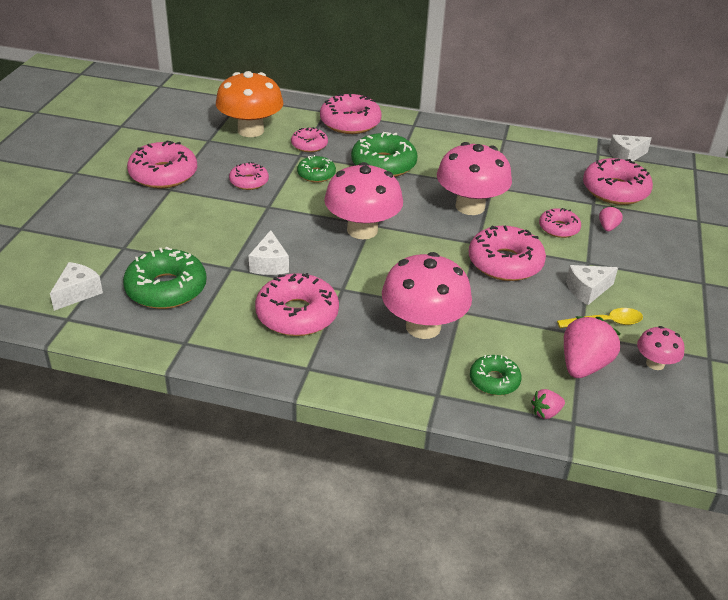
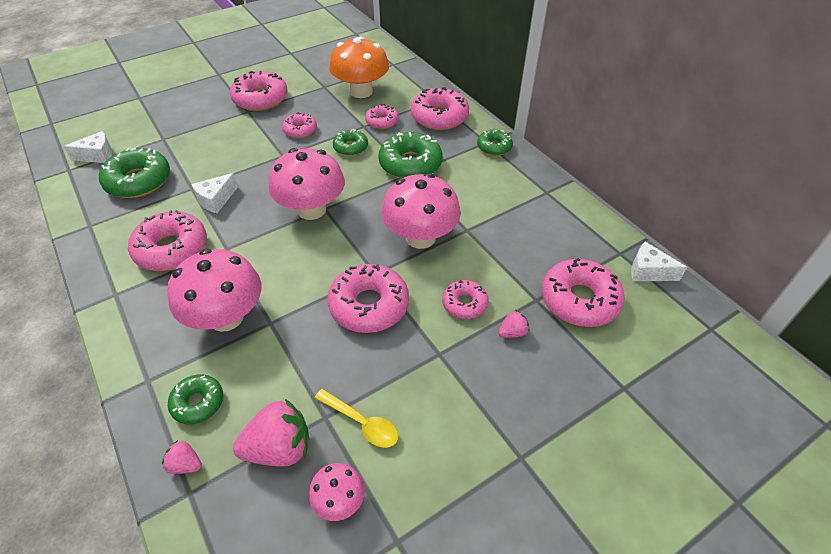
camera: 45 degrees right, 10 degrees up
(425, 126) = (494, 147): none -> green donut
(587, 290) = (396, 380): white cheese -> none

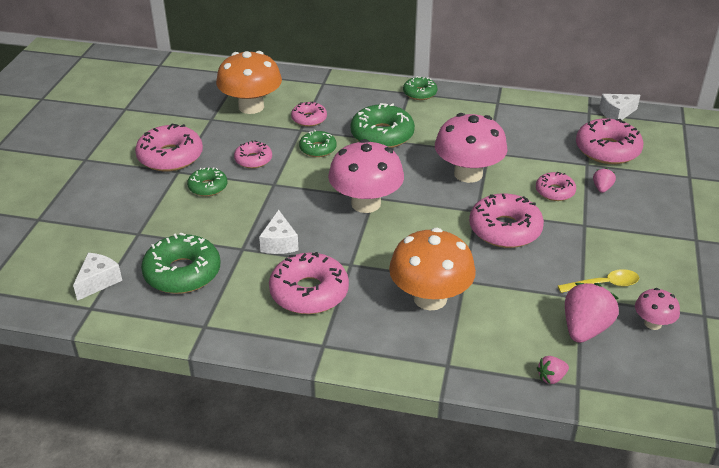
camera: 45 degrees left, 10 degrees down
(198, 403) = (501, 348): green donut -> green donut (208, 187)
(226, 317) = (430, 298): pink mushroom -> orange mushroom
(439, 117) = (347, 93): pink donut -> none

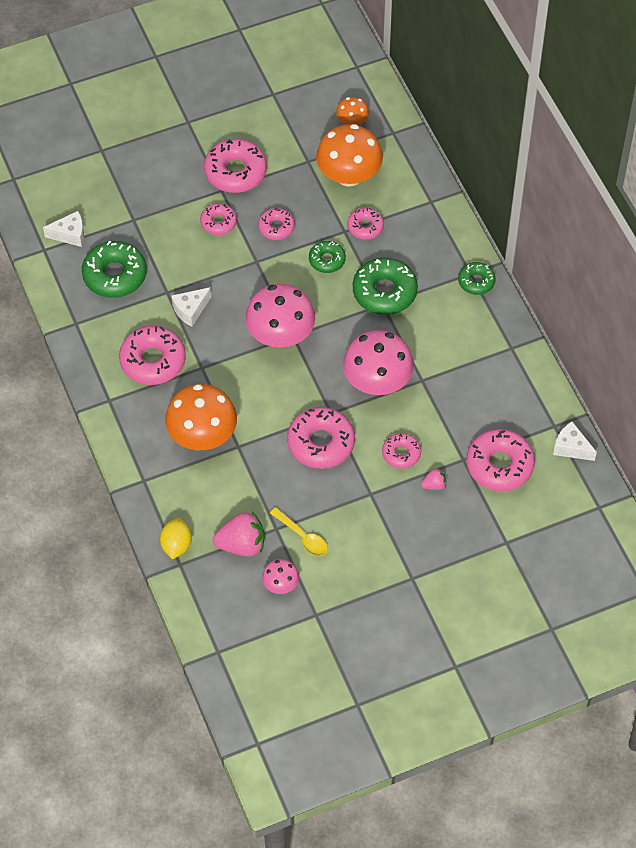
camera: 55 degrees right, 20 degrees up
(205, 86) = (352, 122): none -> orange mushroom
(208, 187) = (218, 222): green donut -> pink donut
(551, 377) = (176, 545): pink strawberry -> yellow lemon

